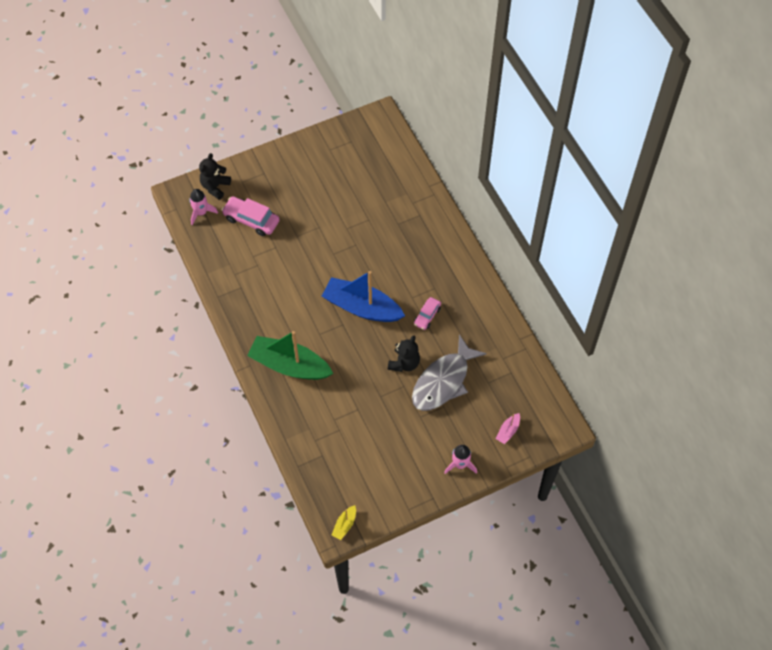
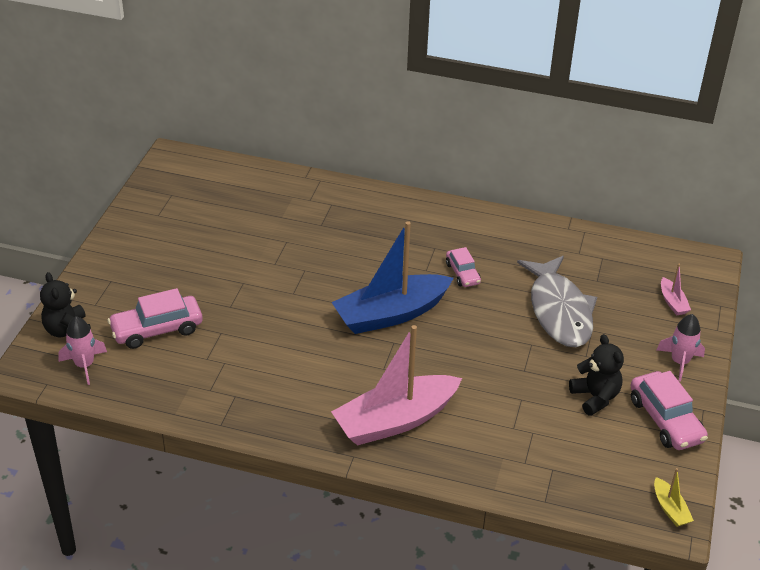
camera: 50 degrees left, 20 degrees down
(289, 365) = (395, 420): green boat -> pink boat
(404, 363) = (502, 326): black teddy bear -> black teddy bear (595, 397)
(407, 485) = (665, 420): none -> pink car

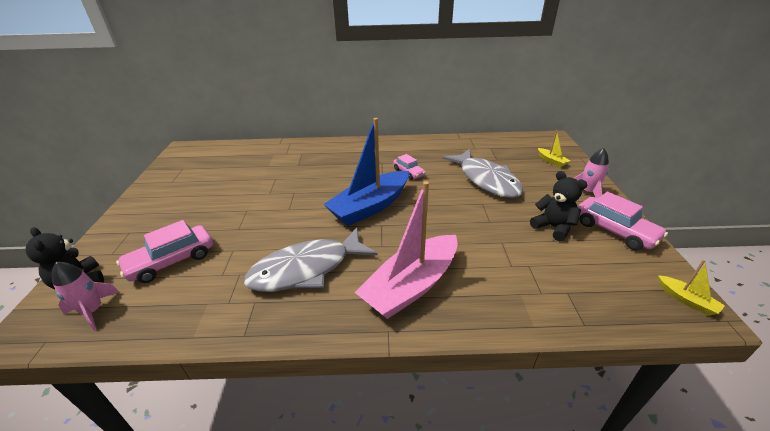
camera: 15 degrees left, 5 degrees down
(294, 375) = (306, 269): none -> grey fish
(672, 302) = (551, 161): pink boat -> yellow boat

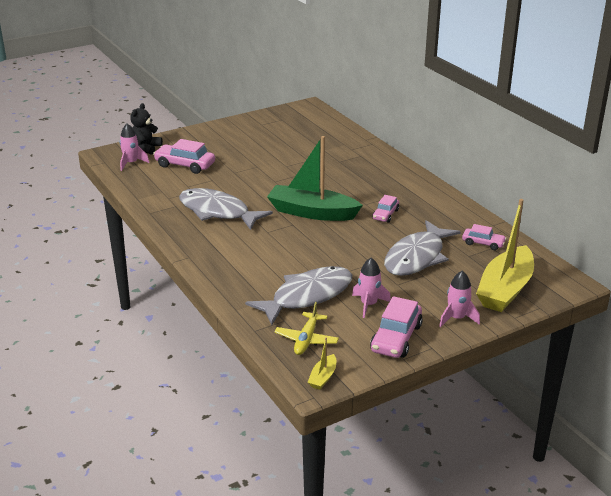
camera: 60 degrees right, 5 degrees down
(370, 206) = (312, 212): blue boat -> green boat
(411, 286) = (235, 254): pink boat -> none
(483, 149) = (483, 243): none -> pink car
(525, 260) = (307, 296): none -> grey fish
(551, 161) = (505, 289): yellow boat -> yellow boat, size x2.41
(553, 227) = (368, 304): black teddy bear -> pink rocket
(610, 288) = (306, 340): none -> yellow plane

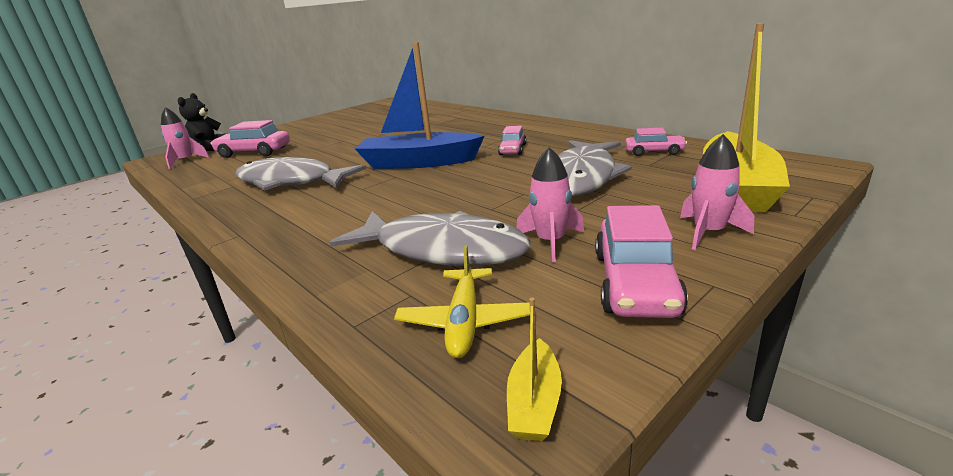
camera: 10 degrees left, 5 degrees down
(307, 296) = (442, 250): grey fish -> grey fish turned 75 degrees clockwise
(312, 212) = (419, 162): green boat -> blue boat

